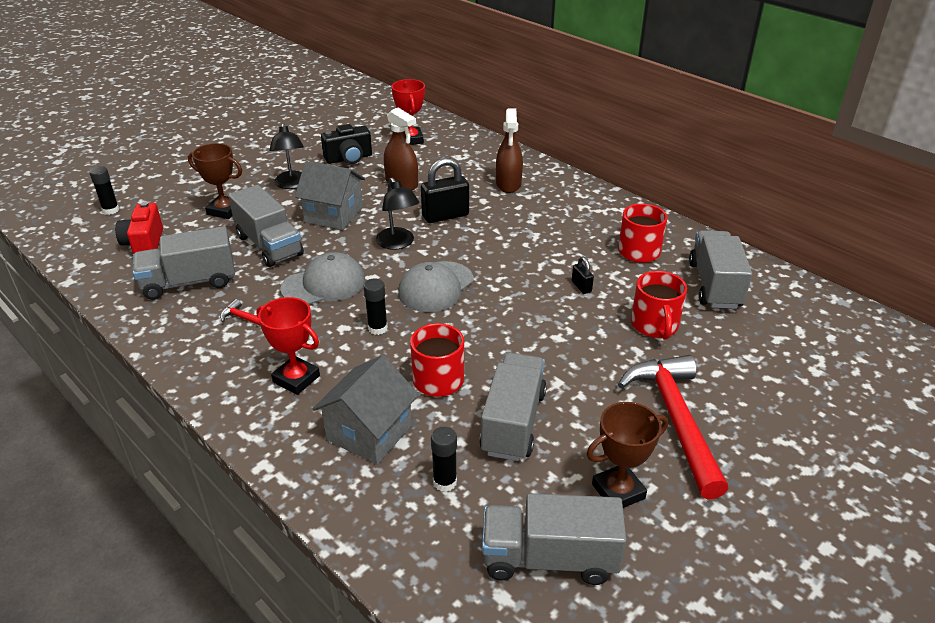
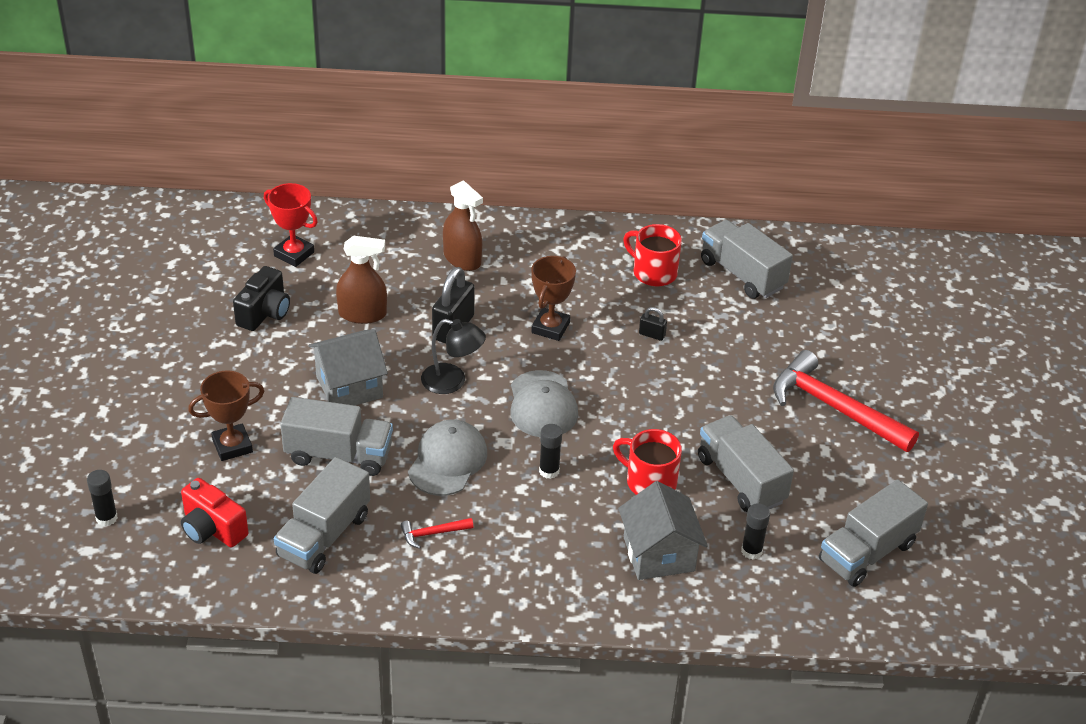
camera: 45 degrees left, 5 degrees up
(292, 184) = (253, 377): black lamp -> none
(296, 379) = (549, 553): red trophy -> none
(618, 491) = (856, 482): brown trophy -> brown trophy (550, 328)
(655, 325) = (741, 338): red mug -> none

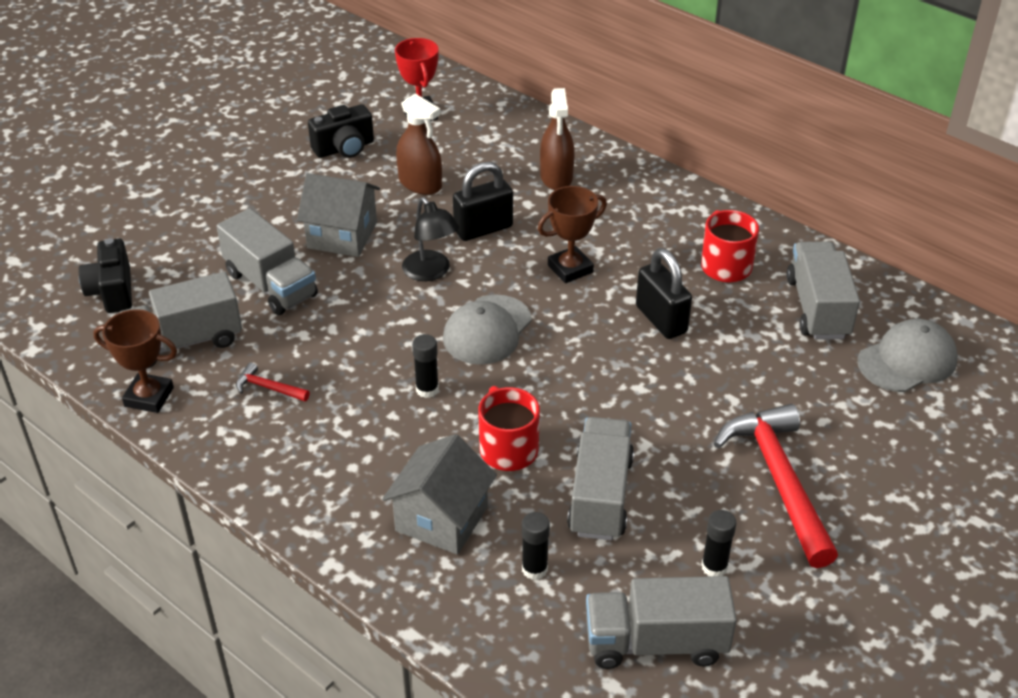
camera: 40 degrees right, 0 degrees up
(106, 518) = (53, 244): black glue stick -> black glue stick (714, 567)
(212, 529) = (112, 291): red camera -> black camera
(232, 446) = (201, 236): brown trophy -> brown trophy (149, 397)
(447, 461) = (351, 335): grey cap -> grey cap (907, 360)
(652, 334) = (661, 319): black padlock -> black padlock, size x2.05

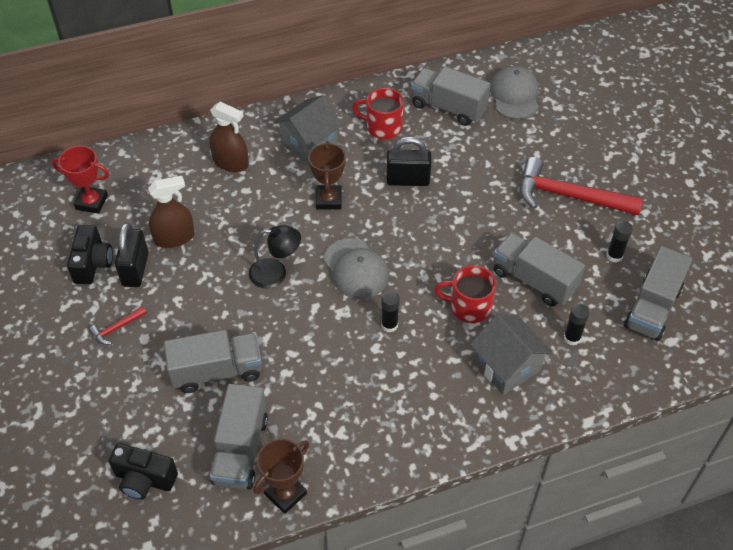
camera: 60 degrees left, 10 degrees up
(269, 388) = (327, 414): red hammer -> red hammer (117, 328)
(342, 235) = (195, 307): grey house -> grey house (309, 144)
(483, 229) = (253, 225): black padlock -> black padlock (135, 269)

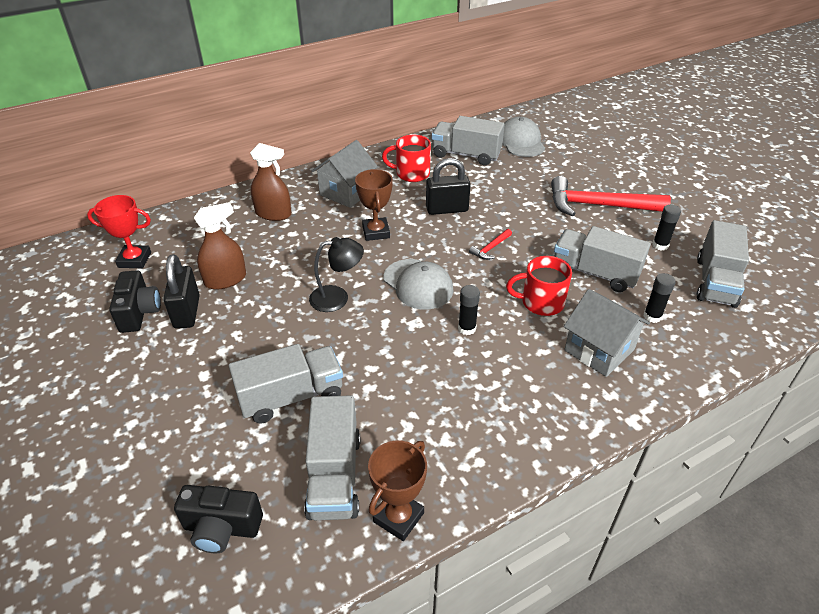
camera: 10 degrees left, 10 degrees down
(117, 328) = (171, 369): red hammer -> red hammer (491, 248)

